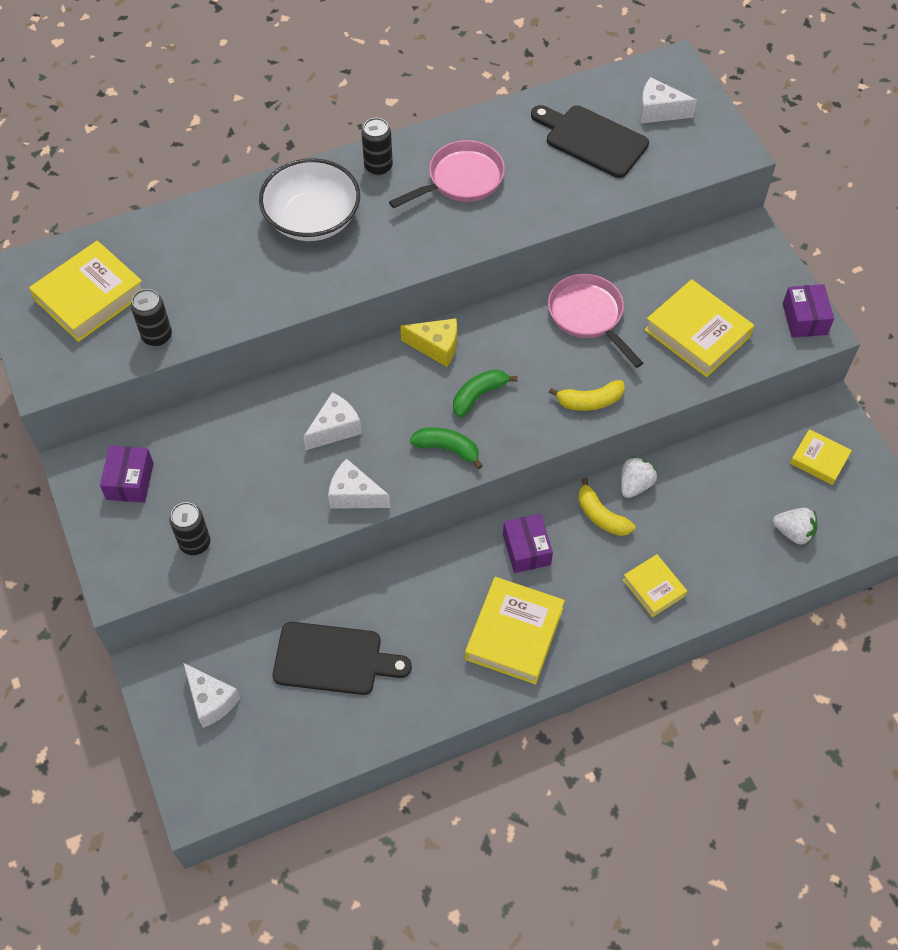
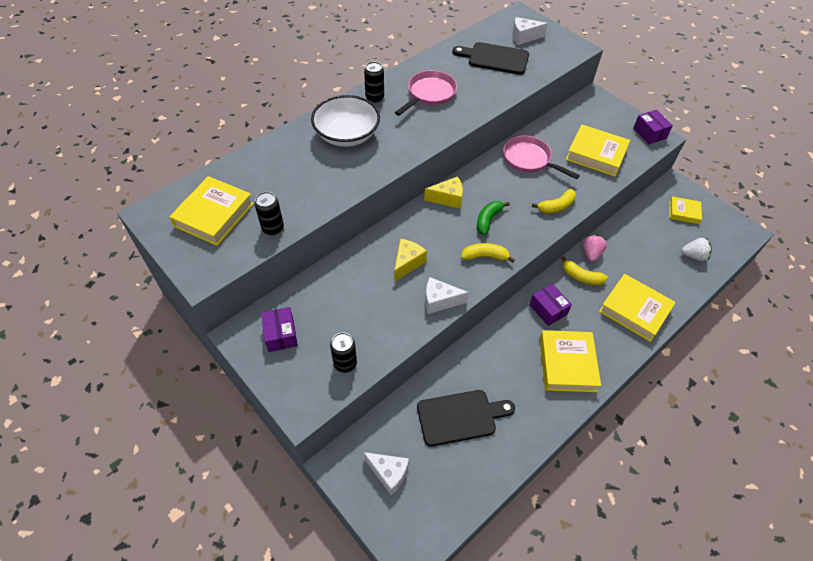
camera: 20 degrees left, 5 degrees down
(335, 429) = (407, 263): white cheese -> yellow cheese
(447, 449) = (485, 256): green banana -> yellow banana
(635, 484) = (591, 253): white strawberry -> pink strawberry
(653, 588) = (634, 310): yellow book -> yellow book, size x1.74

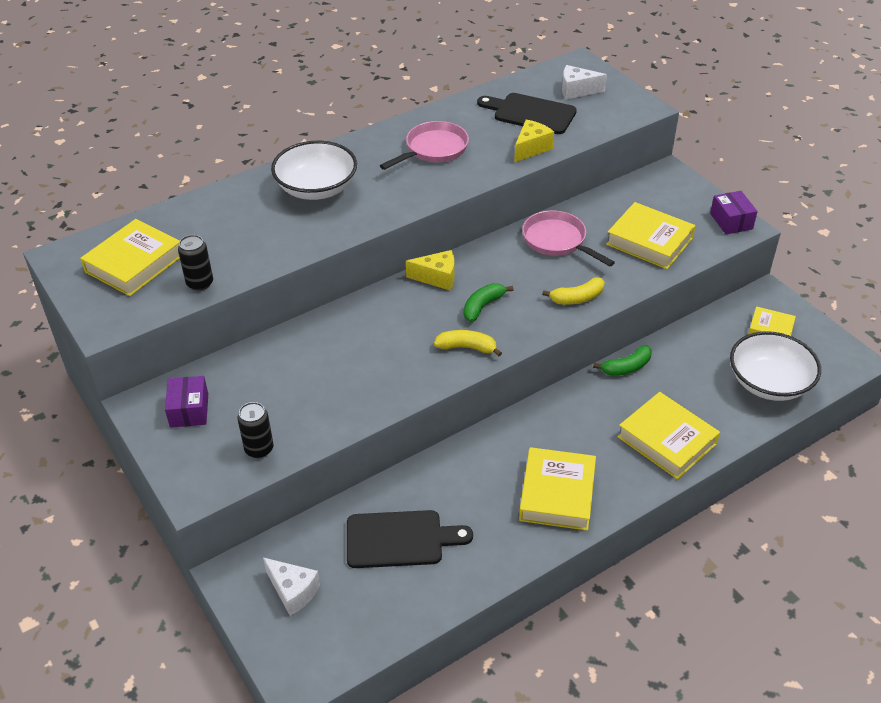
camera: 10 degrees right, 10 degrees down
(374, 97) = (363, 149): black can -> none
(407, 263) = (365, 346): yellow cheese -> yellow cheese (531, 148)
(439, 301) = (395, 392): white cheese -> none
(548, 309) = (549, 428): purple box -> none
(581, 277) = (605, 394): yellow banana -> none
(591, 253) = (626, 367): pink strawberry -> green banana
(693, 256) = (769, 383): white strawberry -> white bowl

